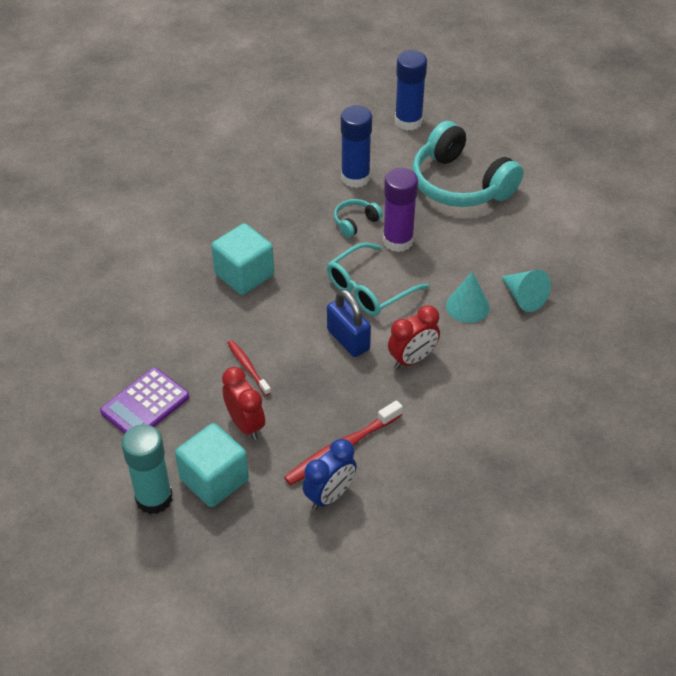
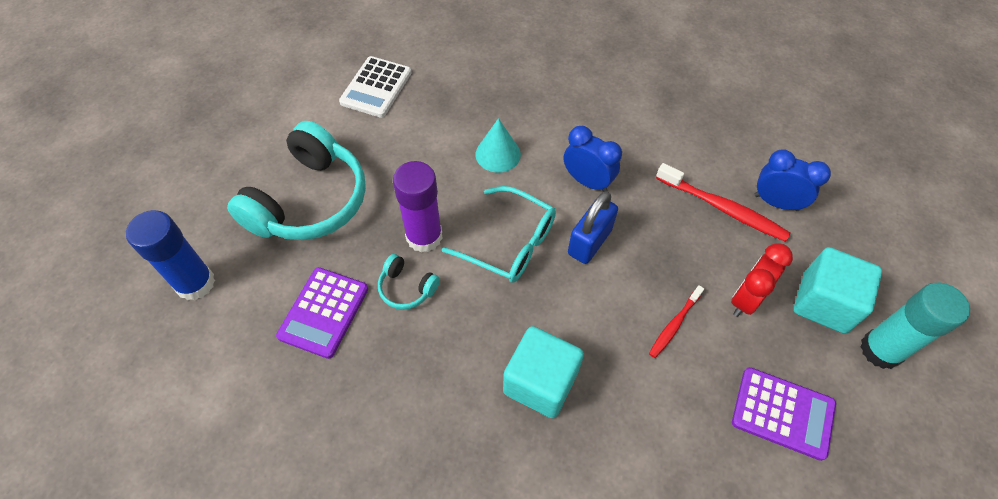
camera: 110 degrees left, 10 degrees up
(355, 178) = (324, 312): blue glue stick -> purple calculator
(412, 359) = (587, 181): red clock -> blue clock
(524, 297) = (467, 114): turquoise cone -> none
(578, 243) = (376, 87): none -> white calculator

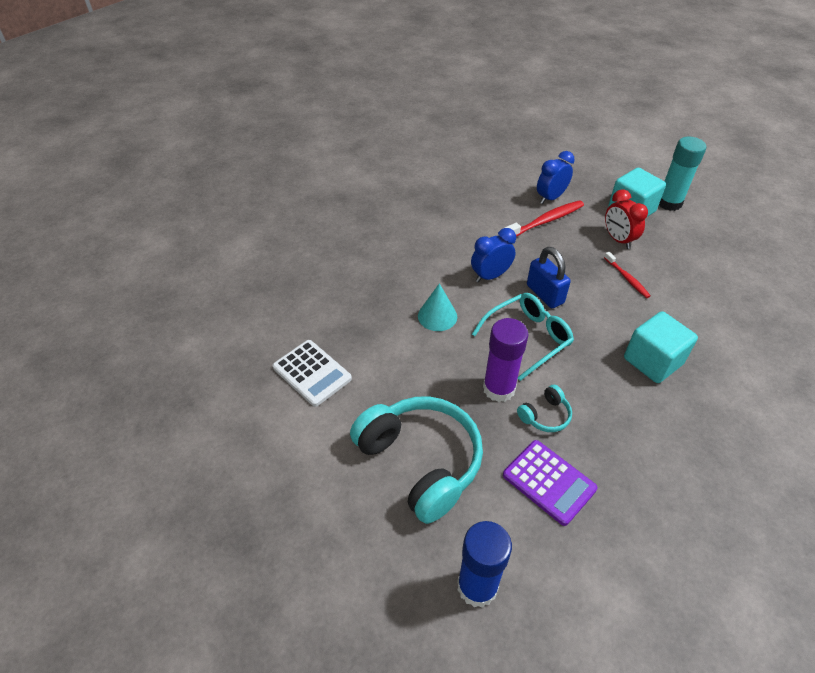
camera: 65 degrees left, 10 degrees down
(782, 413) = (701, 257): purple calculator -> none

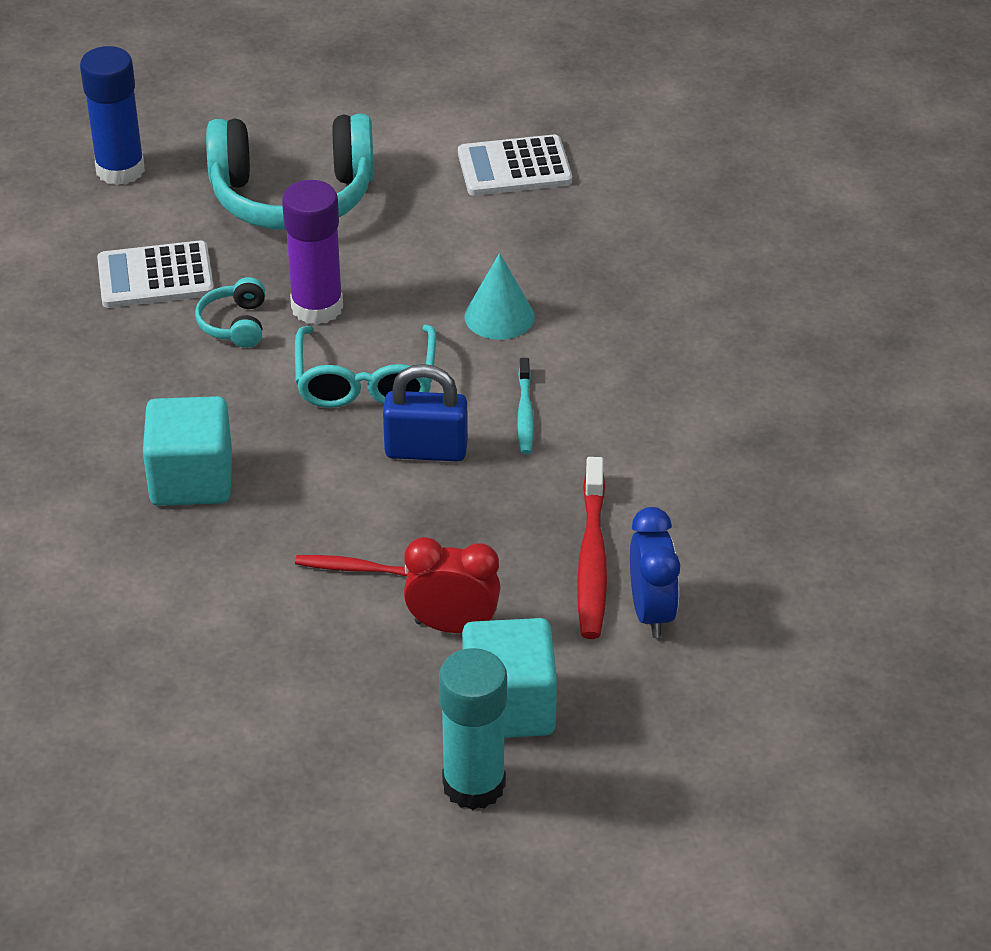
camera: 125 degrees right, 5 degrees down
(490, 276) = (525, 413): blue clock -> turquoise toothbrush
(549, 482) = (155, 276): purple calculator -> white calculator

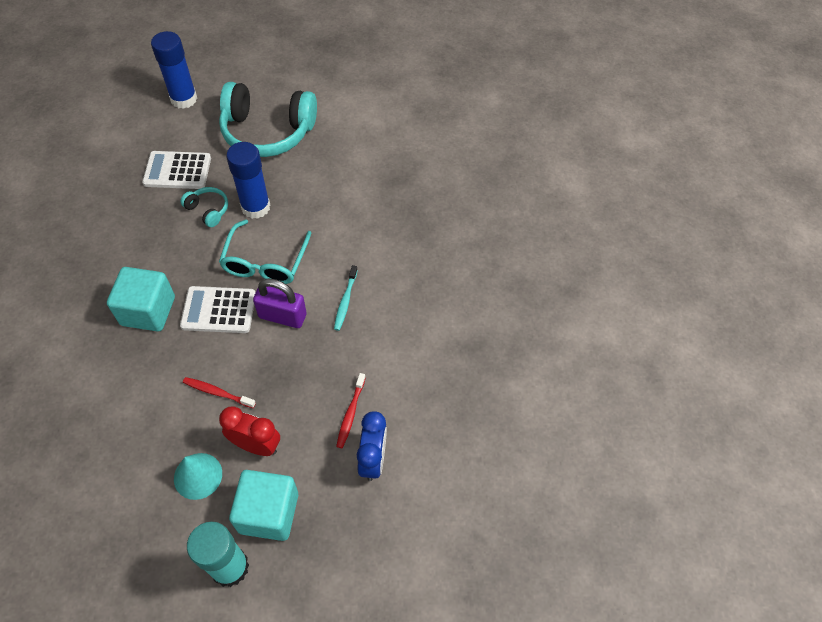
camera: 10 degrees right, 15 degrees up
(235, 324) = (208, 210): turquoise headphones -> turquoise headphones turned 120 degrees clockwise
(317, 307) = (256, 207): purple glue stick -> blue glue stick
(426, 450) = (282, 316): blue padlock -> purple padlock
(499, 316) = (352, 231): turquoise cone -> turquoise cone (198, 476)
(514, 167) = (392, 134): white calculator -> white calculator (219, 310)
(592, 560) = (350, 413): red toothbrush -> red toothbrush, size x0.59

